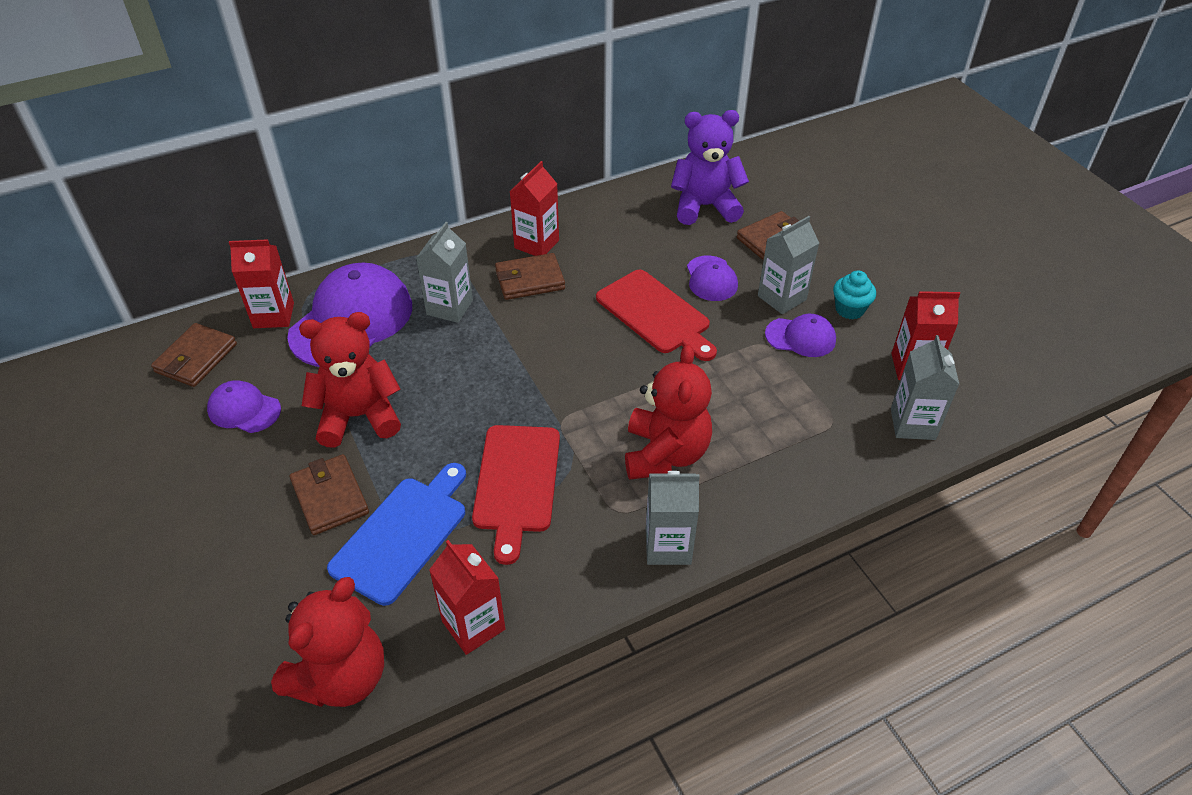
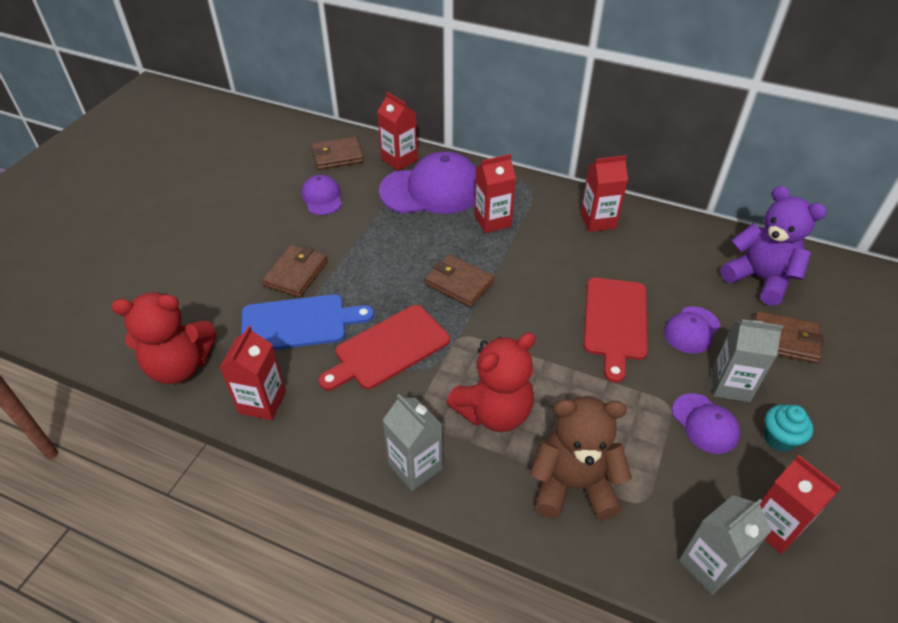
camera: 50 degrees right, 0 degrees up
(358, 416) = (365, 243): red teddy bear -> none
(449, 307) = (492, 221): grey carton -> red carton
(530, 280) = (562, 239): brown wallet -> brown wallet (459, 283)
(782, 452) = (573, 485): none -> brown teddy bear

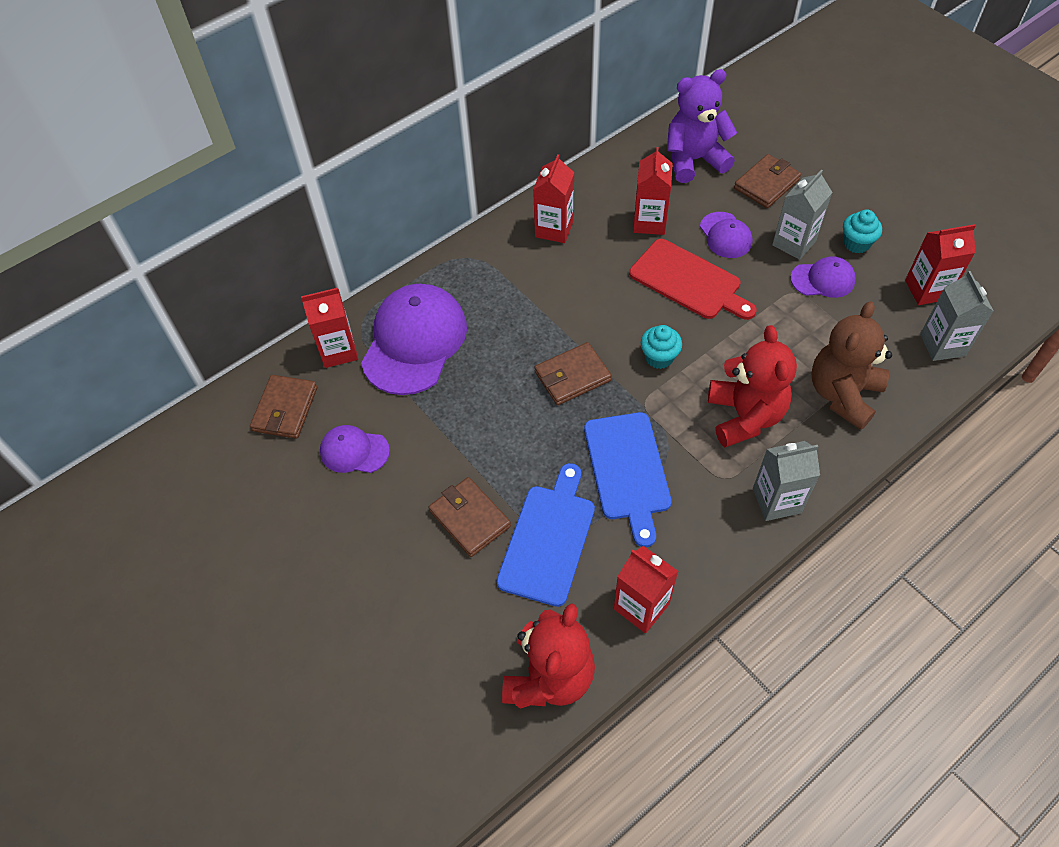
camera: 60 degrees left, 10 degrees up
(388, 349) = (628, 470): red cutting board -> blue cutting board
(492, 221) = (500, 310): red carton -> red carton (649, 222)
(516, 330) = (659, 357): none -> turquoise cupcake

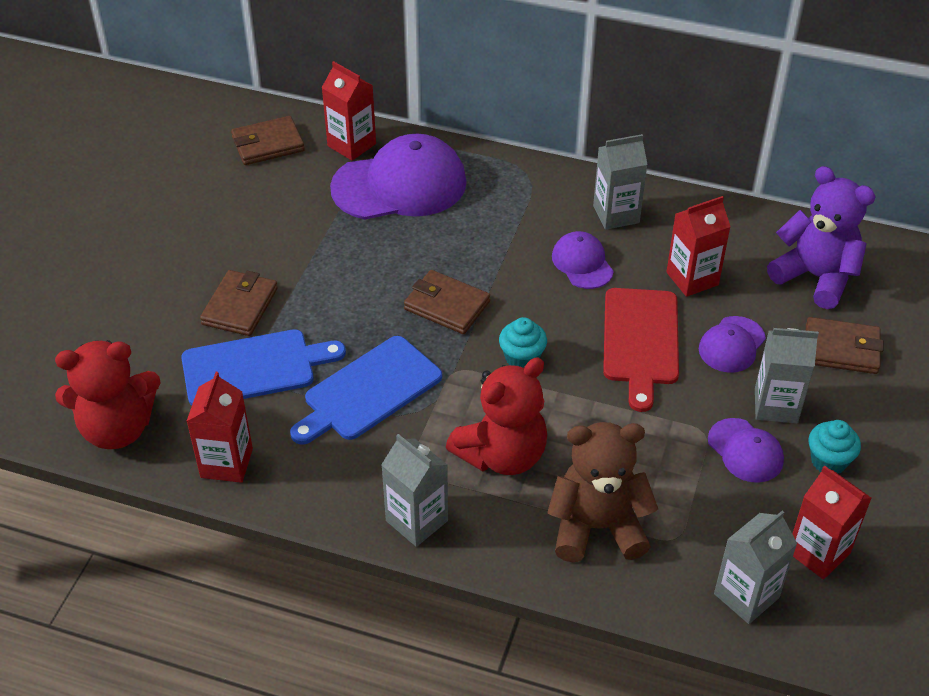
camera: 55 degrees right, 10 degrees down
(354, 451) = (256, 204): purple cap -> purple cap (582, 263)
(554, 229) = (616, 214): red carton -> grey carton

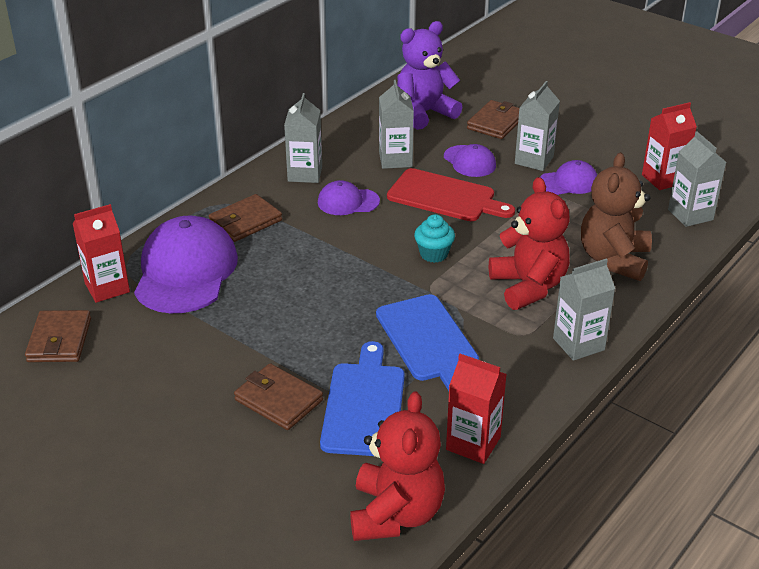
camera: 70 degrees left, 10 degrees down
(447, 305) = (353, 278): brown wallet -> brown wallet (245, 221)
(692, 278) = (395, 160): red carton -> grey carton
(828, 461) = (590, 154): turquoise cupcake -> none

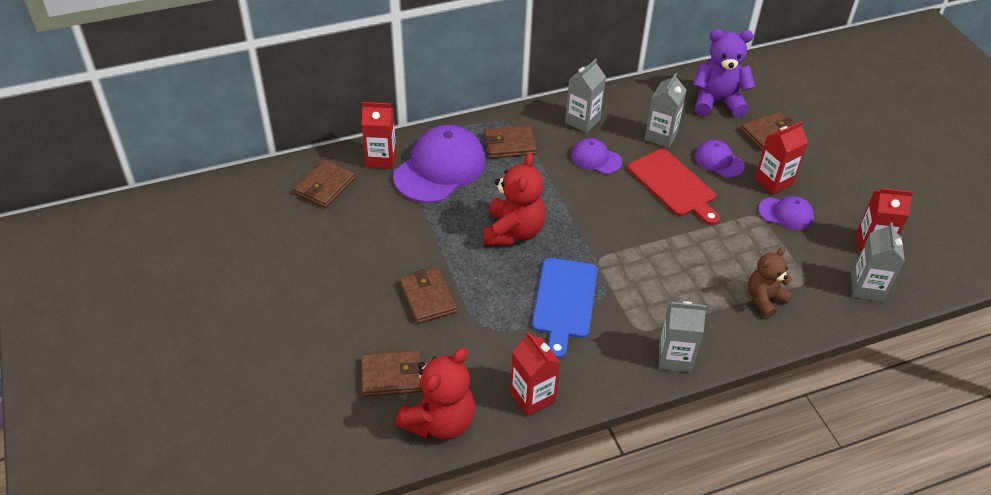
camera: 30 degrees right, 10 degrees up
(303, 495) = (392, 376): none -> brown wallet
(364, 405) = (481, 330): blue cutting board -> none
(433, 254) = (625, 231): turquoise cupcake -> none
(469, 161) = (719, 161): purple cap -> purple cap turned 135 degrees clockwise
(528, 286) = (676, 291): red teddy bear -> red teddy bear (513, 232)
(534, 160) = (773, 181): grey carton -> red carton
(614, 260) = (764, 299): brown teddy bear -> brown teddy bear, size x0.65

